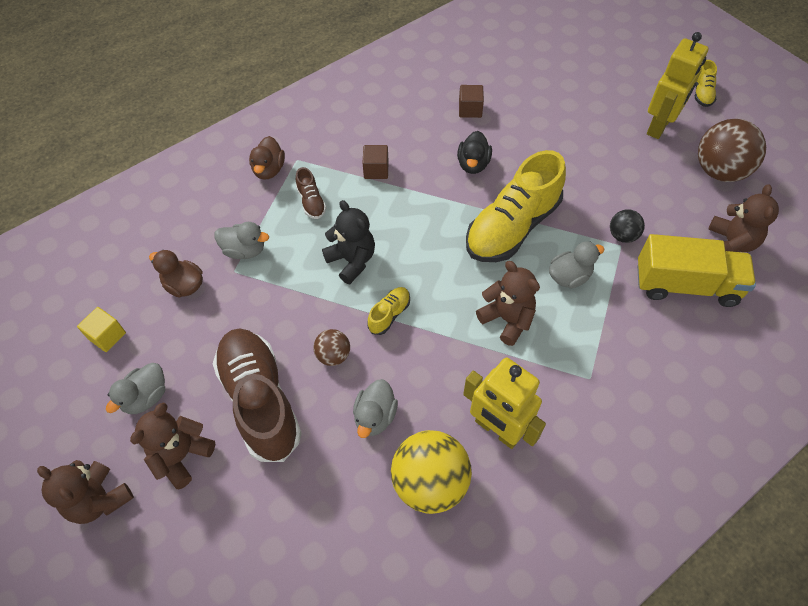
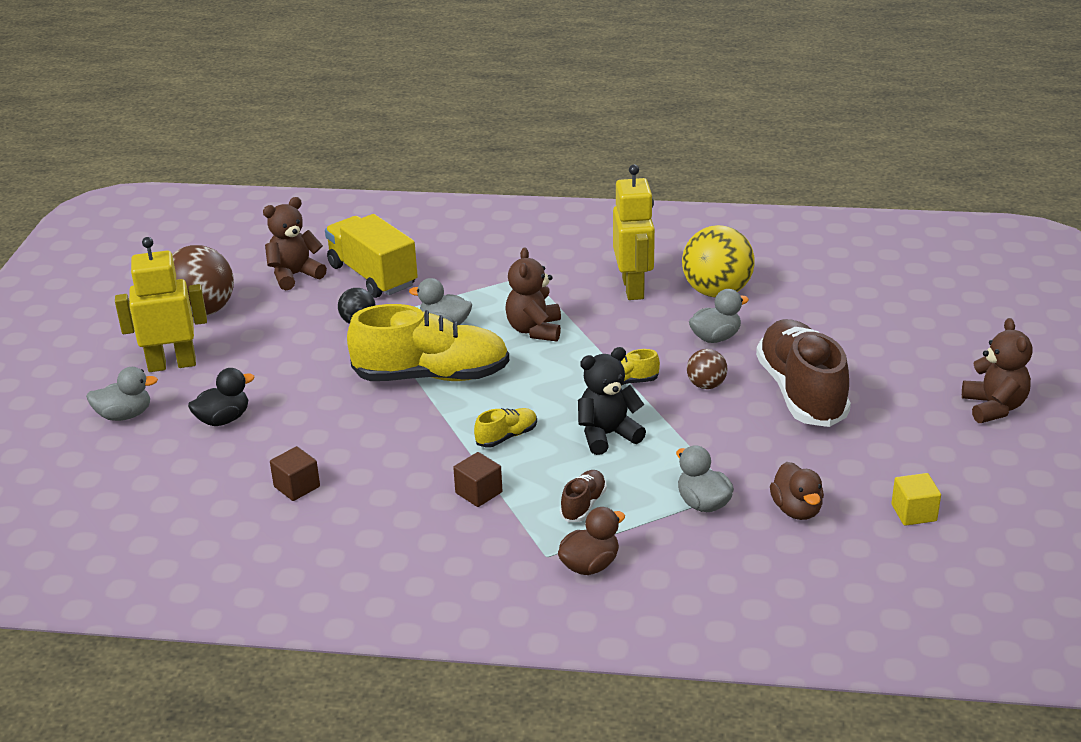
camera: 135 degrees left, 25 degrees down
(146, 397) = (906, 447): grey duck -> grey duck (125, 415)
(181, 456) = (901, 396): brown teddy bear -> none
(260, 400) = (801, 392): brown shoe -> brown shoe turned 150 degrees clockwise
(352, 261) = (607, 435): black teddy bear -> black teddy bear turned 60 degrees clockwise
(473, 164) = (381, 439): black duck -> black duck (223, 419)
(702, 93) = (82, 363): yellow shoe -> yellow shoe (506, 436)

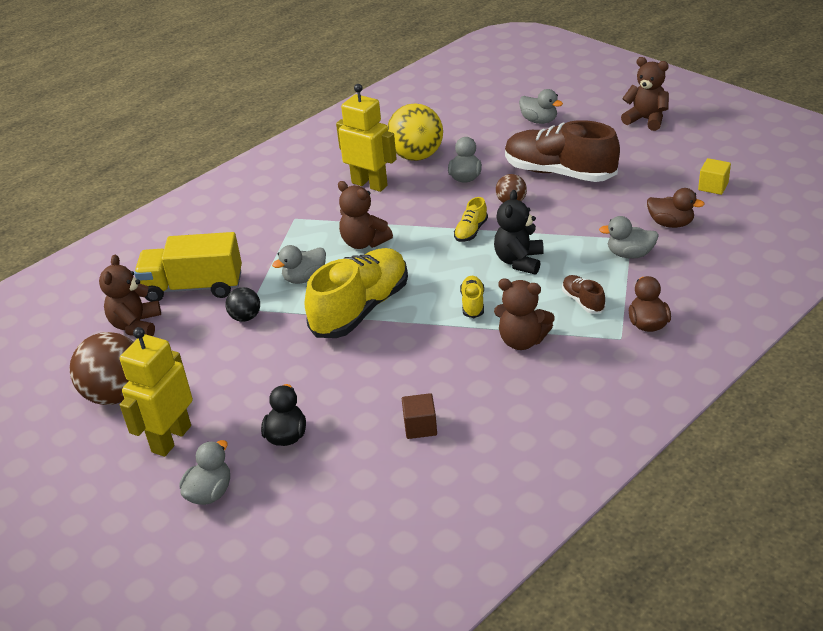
camera: 50 degrees left, 5 degrees up
(478, 492) = (522, 341): brown cube -> brown teddy bear
(887, 336) = (539, 121): none -> grey duck

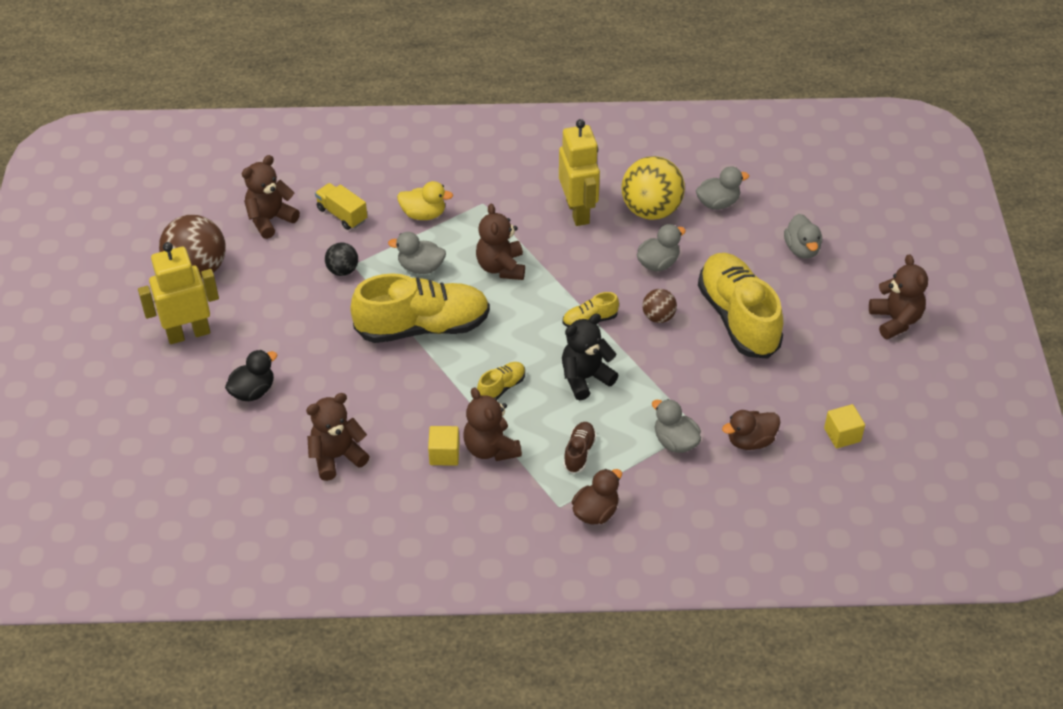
camera: 40 degrees right, 10 degrees up
(194, 287) = (342, 214): yellow truck -> yellow truck, size x0.57
(210, 493) = (164, 394): grey duck -> grey duck (718, 203)
(259, 249) = (424, 214): none -> yellow duck
(420, 427) = (337, 457): brown cube -> brown teddy bear
(496, 367) = (444, 454): none -> yellow cube
(559, 173) = (738, 318): brown shoe -> yellow shoe
(670, 223) = (750, 441): brown duck -> brown duck turned 90 degrees clockwise

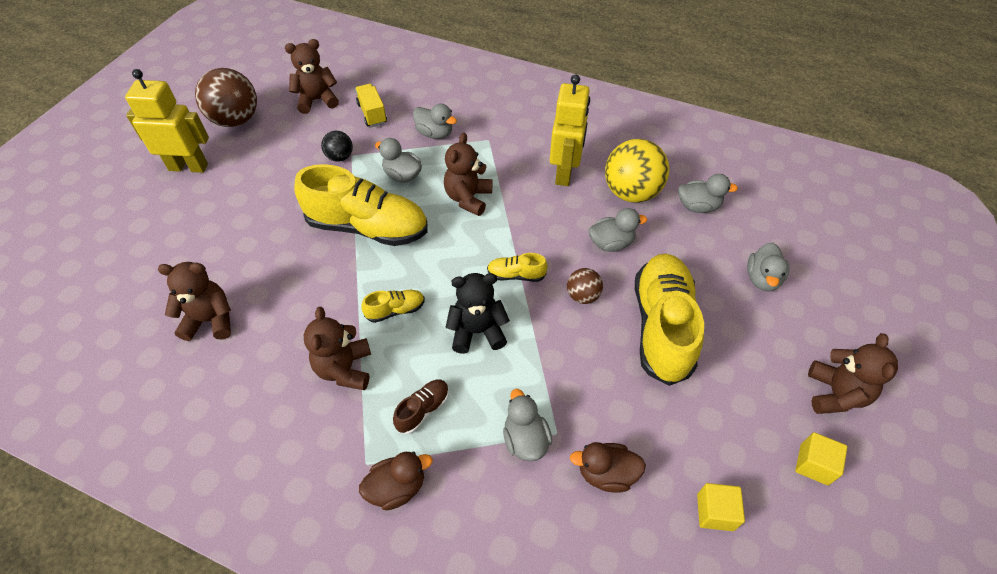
camera: 25 degrees right, 5 degrees up
(253, 391) = (194, 232): black duck -> none
(424, 214) = (435, 133): yellow duck -> grey duck
(444, 454) = (300, 357): yellow cube -> yellow cube (814, 464)

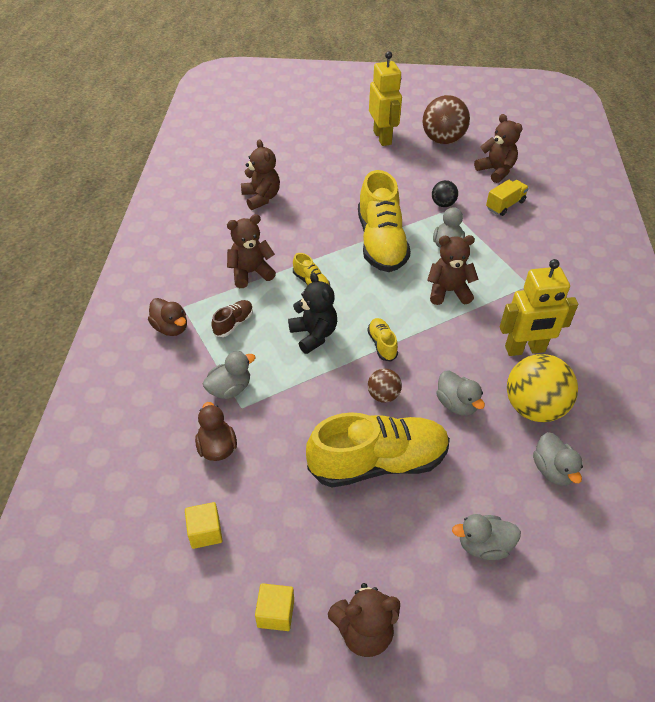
camera: 70 degrees right, 5 degrees down
(423, 410) = (233, 323): brown shoe -> brown shoe turned 75 degrees counterclockwise
(435, 133) = (510, 249): grey duck -> none

